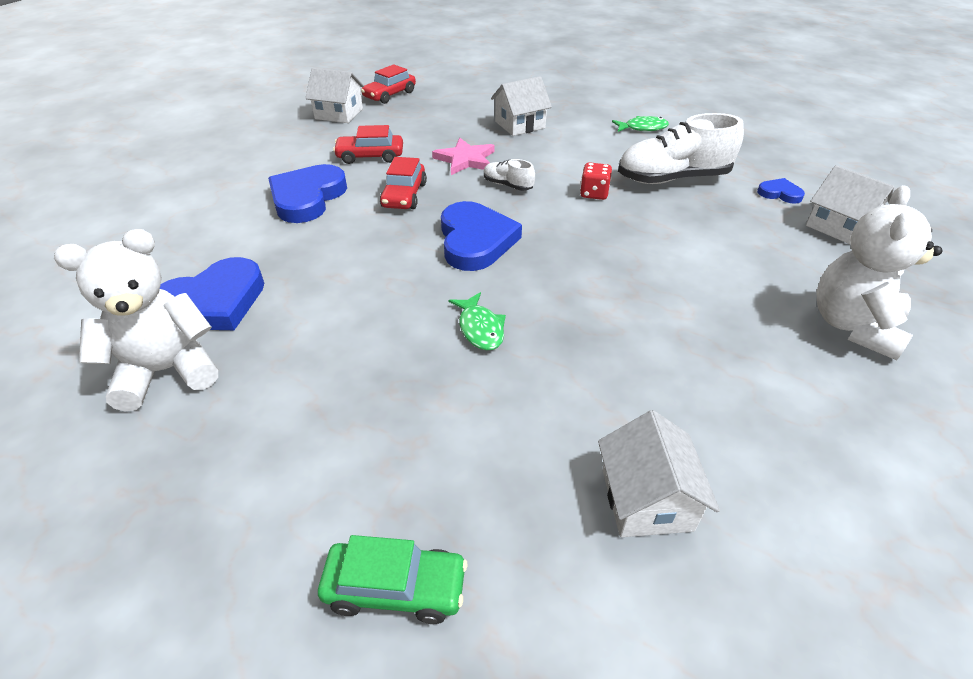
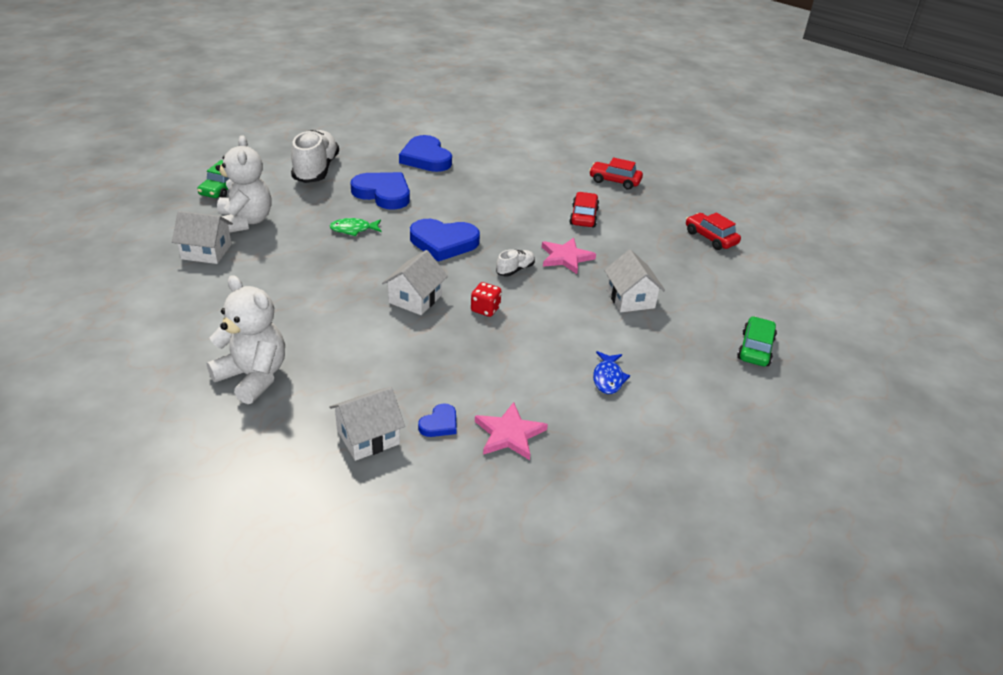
camera: 100 degrees right, 5 degrees down
(167, 371) = (379, 148): white teddy bear -> white teddy bear (245, 222)
(307, 198) = (527, 188): blue heart -> blue heart (383, 193)
(339, 114) = (669, 210): white house -> white house (415, 299)
(404, 195) = (516, 224): red car -> red car (614, 181)
(553, 79) = (755, 349): none -> green car
(642, 128) = (608, 378): green fish -> blue fish
(672, 178) = (494, 362): white shoe -> white shoe (316, 170)
(753, 161) = (509, 434): none -> pink star

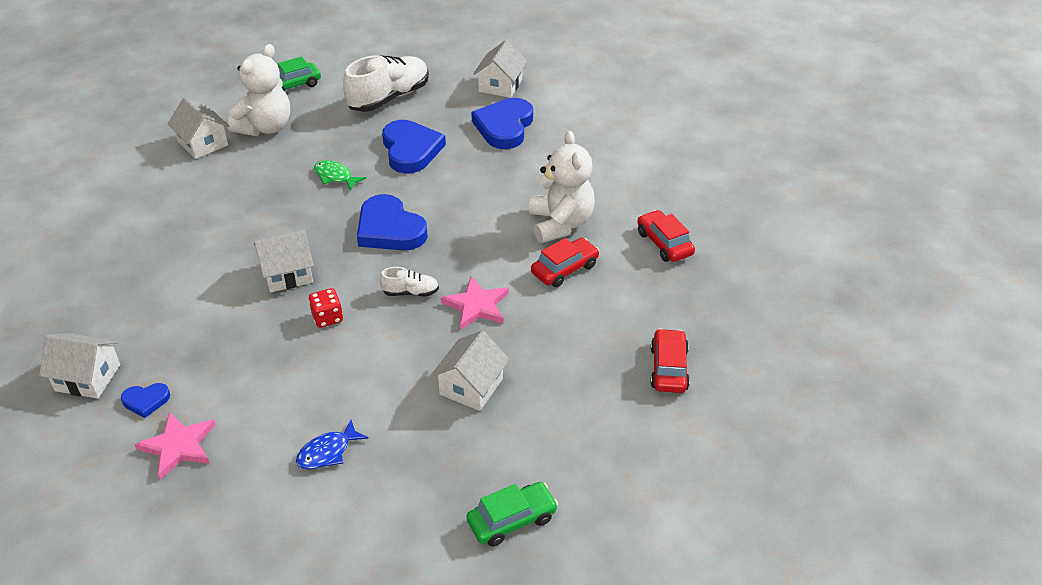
camera: 45 degrees right, 5 degrees up
(253, 377) = (89, 276): white teddy bear -> white teddy bear (560, 224)
(385, 137) = (500, 85): none -> white house

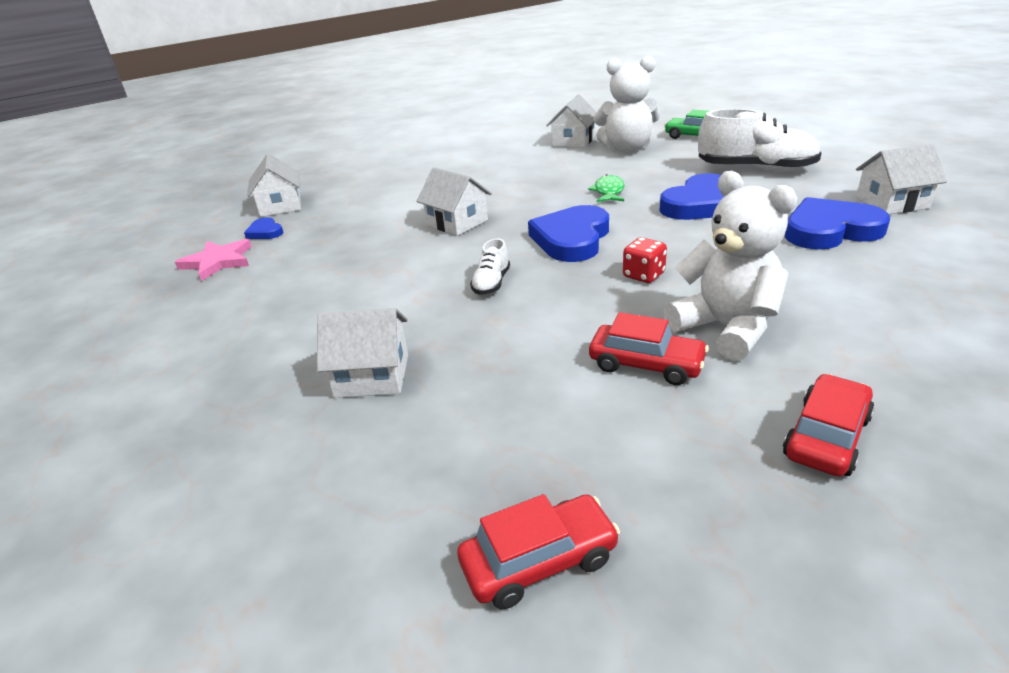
camera: 65 degrees right, 10 degrees down
(327, 318) = (416, 259): red dice -> red dice (643, 275)
(328, 452) = (231, 328): blue fish -> none
(410, 292) = (491, 283): white shoe -> white shoe turned 45 degrees clockwise
(477, 306) = (510, 328): pink star -> none
(512, 520) = (145, 501): green car -> none
(560, 224) = (726, 328): white teddy bear -> white teddy bear turned 90 degrees counterclockwise

